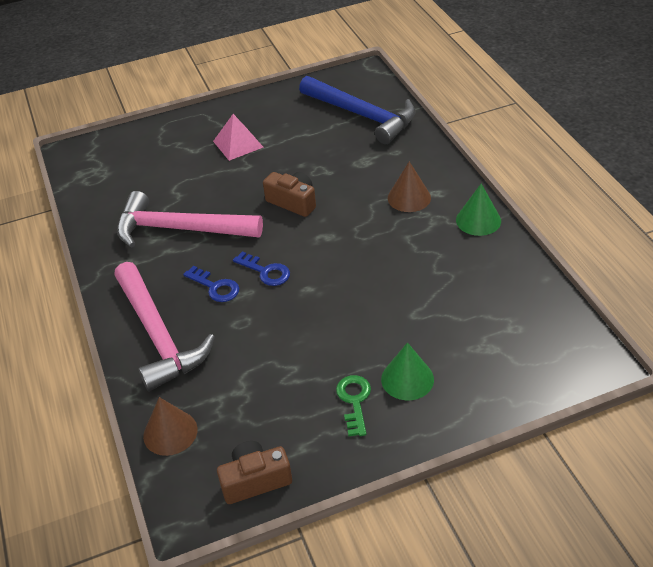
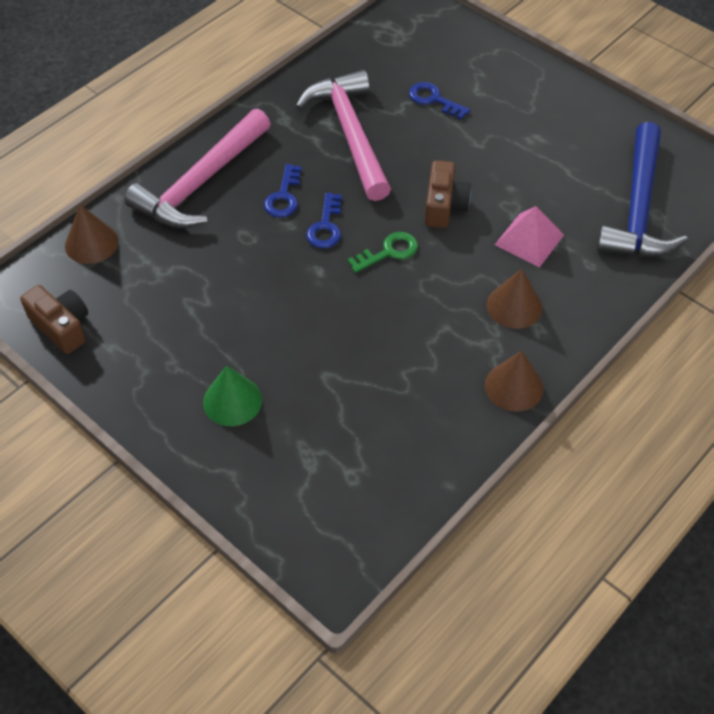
camera: 60 degrees right, 10 degrees up
(183, 174) = (434, 100): none -> blue key
(238, 144) = (511, 121): pink pyramid -> pink pyramid (529, 239)
(354, 401) = (184, 366): green key -> green key (388, 252)
(478, 220) = (514, 386): green cone -> brown cone

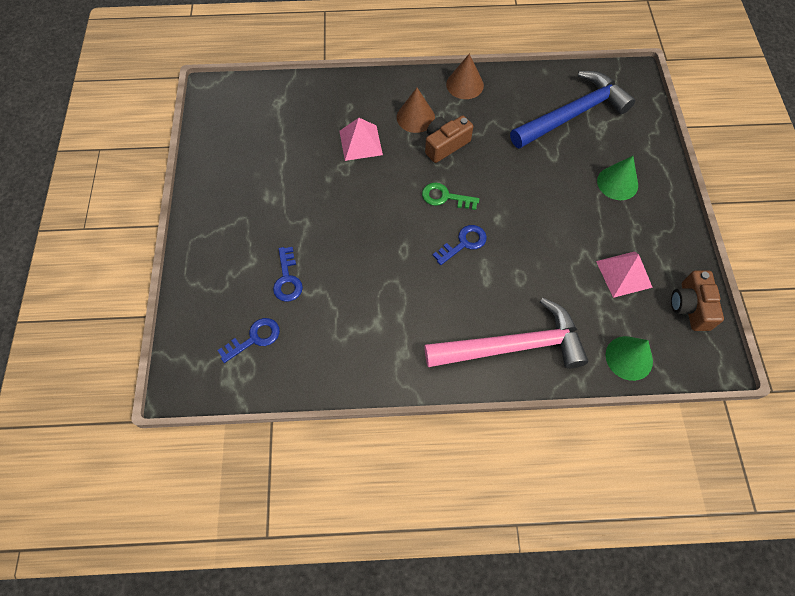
camera: 135 degrees left, 10 degrees up
(91, 243) = (629, 358): brown cone -> green cone
(150, 309) = (623, 274): none -> pink pyramid
(284, 196) = (467, 287): blue key -> blue key (254, 338)
(350, 135) = (373, 299): pink hammer -> none
(444, 206) = (379, 199): brown camera -> brown camera (445, 145)
(638, 207) = (280, 113): blue hammer -> blue hammer (572, 114)

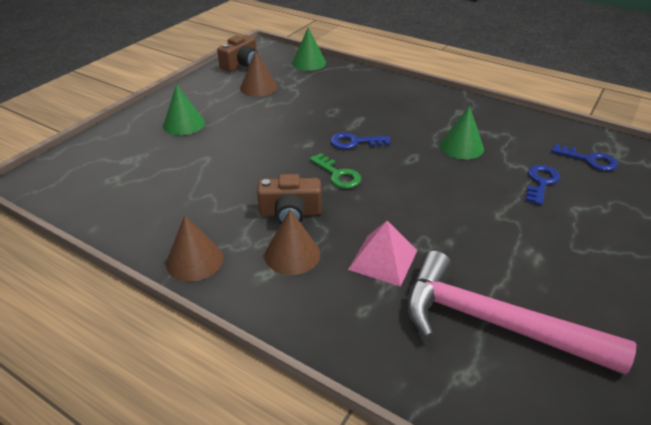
camera: 145 degrees left, 25 degrees down
(254, 338) = (589, 160): blue key -> blue key turned 150 degrees counterclockwise
(372, 291) = (461, 147): none -> green cone
(512, 346) = (377, 89): pink hammer -> pink hammer (494, 323)
(572, 114) = (137, 179): blue hammer -> none
(623, 274) = (258, 87): pink pyramid -> brown cone

